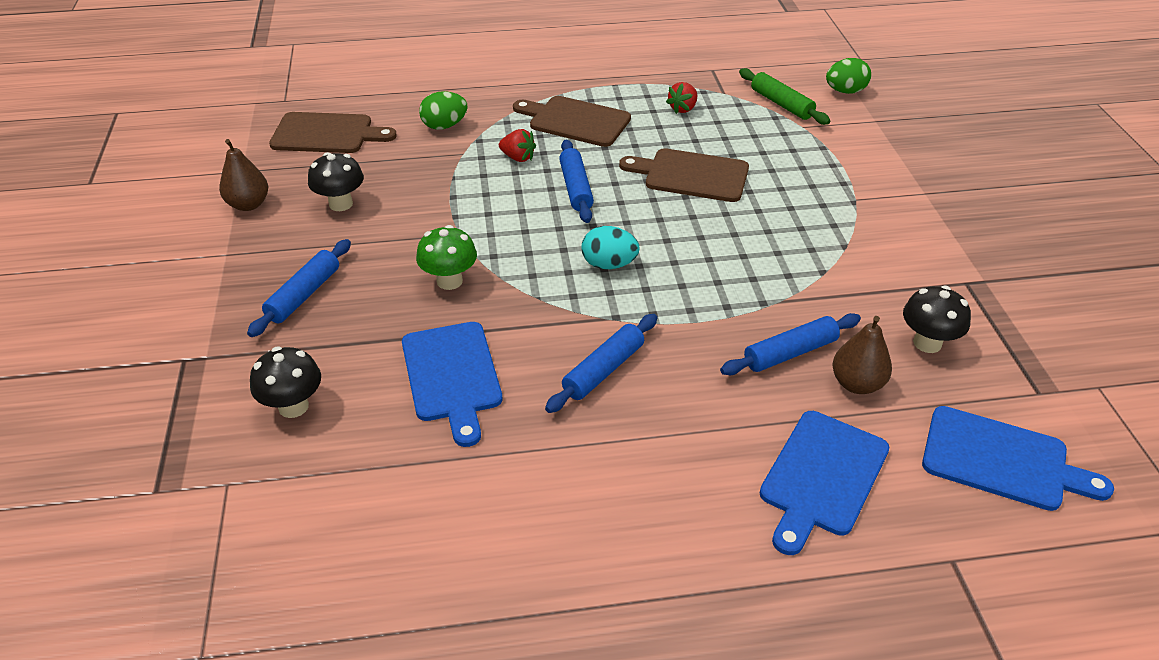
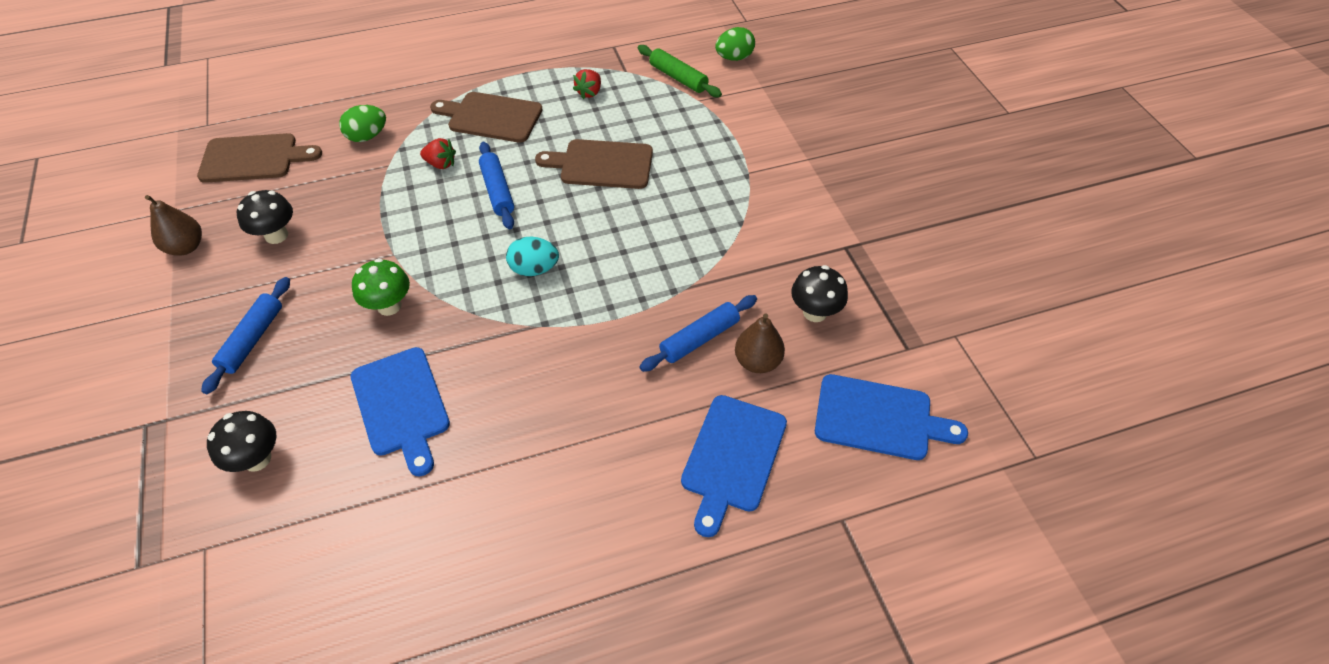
camera: 10 degrees left, 10 degrees up
(603, 370) = (537, 380): blue rolling pin -> none

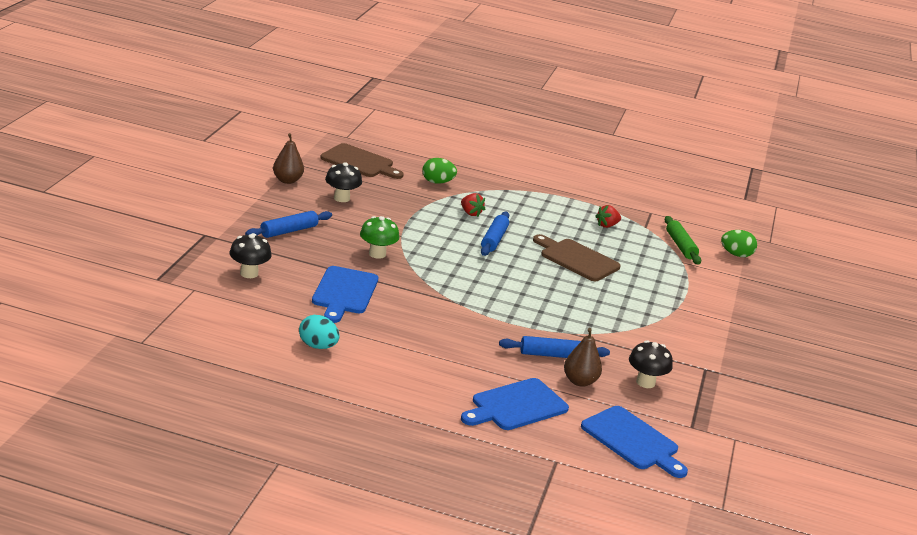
camera: 30 degrees right, 25 degrees down
(491, 117) = (526, 208): brown cutting board -> none
(534, 269) = (480, 280): turquoise egg -> turquoise egg (317, 346)

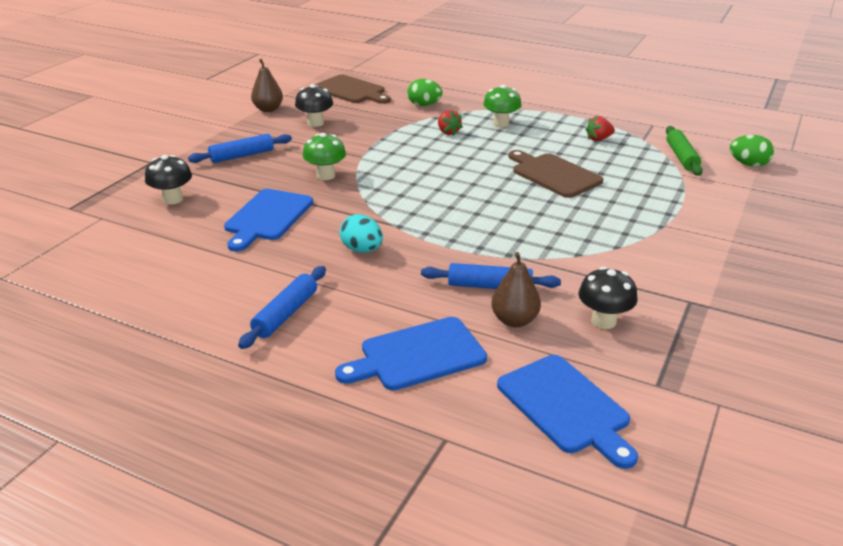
camera: 15 degrees right, 5 degrees up
(317, 346) = (202, 279): turquoise egg -> turquoise egg (362, 250)
(494, 240) = (464, 157): blue rolling pin -> blue rolling pin (286, 314)
(516, 206) = (501, 124): none -> green mushroom

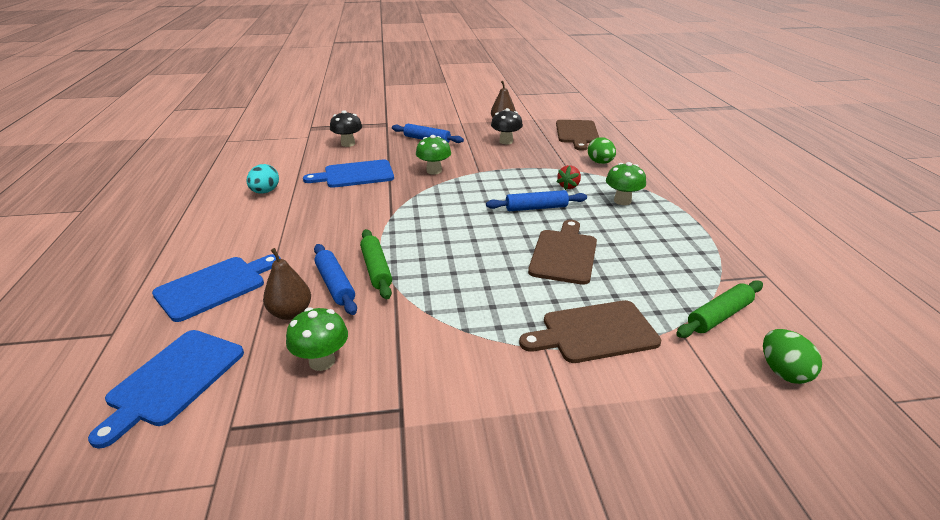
camera: 55 degrees right, 0 degrees up
(286, 314) = (239, 223): blue rolling pin -> blue rolling pin (536, 208)
(362, 250) = (343, 218): turquoise egg -> turquoise egg (265, 192)
(417, 355) = (215, 286): blue cutting board -> blue cutting board turned 105 degrees clockwise
(485, 259) = (376, 269): none -> green rolling pin
(598, 139) = (675, 255): red strawberry -> none
(603, 321) = (322, 361): black mushroom -> green mushroom
(663, 202) = (594, 332): none -> brown cutting board

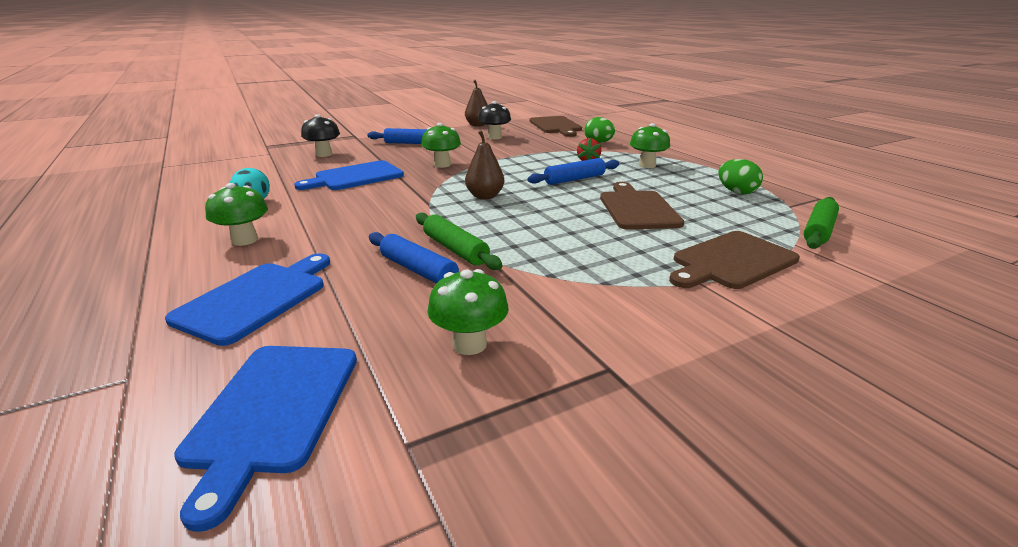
camera: 20 degrees left, 5 degrees down
(238, 229) = (245, 240): none -> green mushroom
(291, 313) = (385, 306): brown pear -> brown pear (485, 196)
(783, 372) = (913, 259): green egg -> green egg (736, 192)

